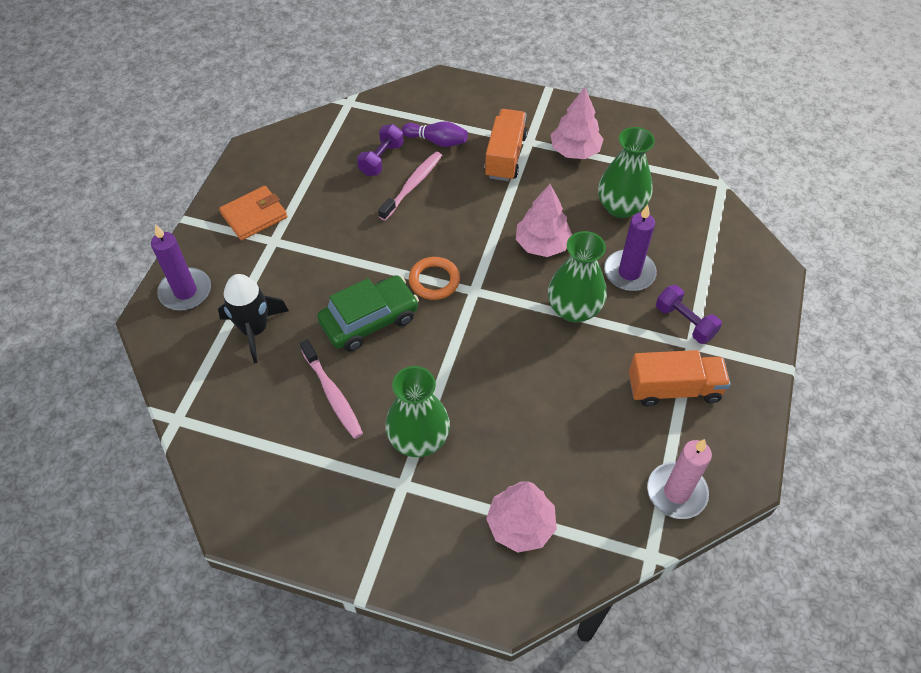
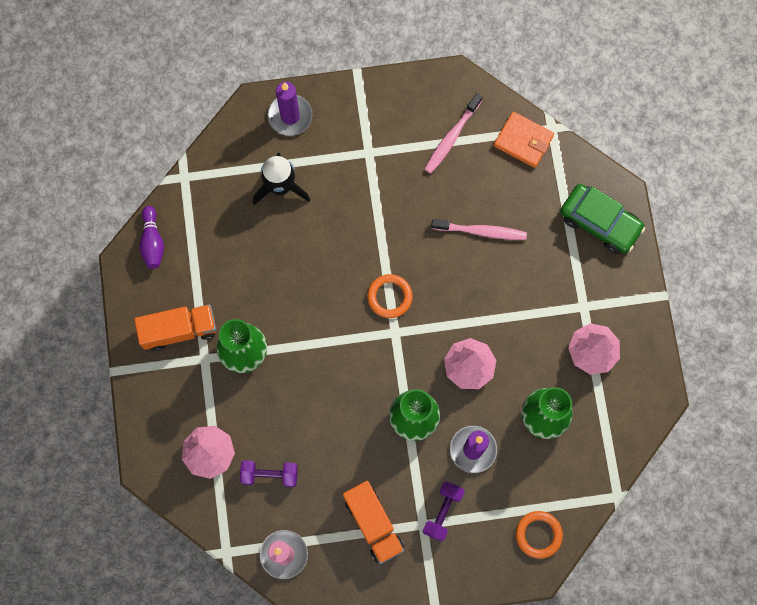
camera: 65 degrees right, 20 degrees up
(254, 215) = (386, 123): orange wallet -> orange wallet (523, 141)
(332, 394) = (252, 273): pink toothbrush -> pink toothbrush (451, 137)
(369, 320) = (328, 266): green car -> green car (600, 222)
(381, 159) = (498, 191): purple dumbbell -> purple dumbbell (269, 475)
(437, 141) = (543, 227): purple bowling pin -> purple bowling pin (153, 242)
(505, 156) = (554, 294): orange truck -> orange truck (179, 330)
(738, 254) = (538, 534): none -> orange ring

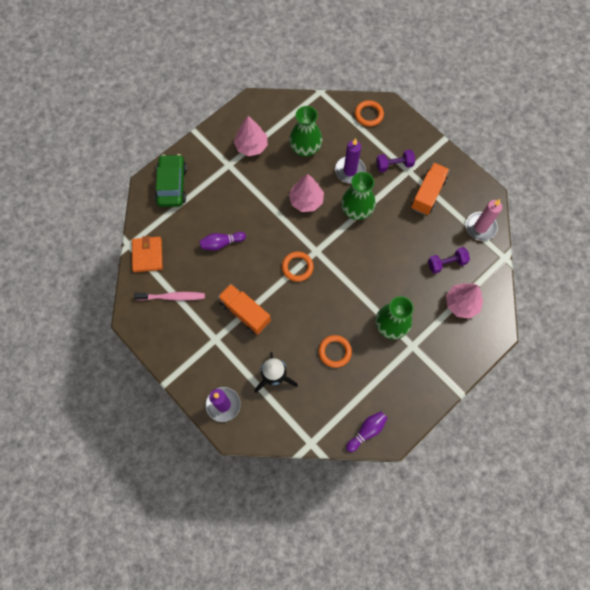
camera: 125 degrees left, 5 degrees down
(179, 330) = (407, 373): orange truck -> orange truck (245, 312)
(261, 269) = (334, 352): none -> orange ring
(269, 475) = (446, 263): purple dumbbell -> purple dumbbell turned 75 degrees counterclockwise
(481, 231) = (221, 243): pink toothbrush -> purple bowling pin

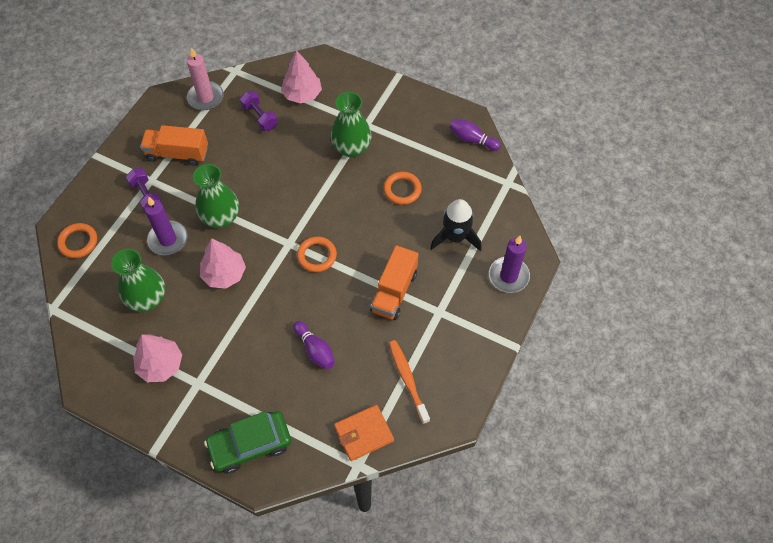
camera: 110 degrees left, 10 degrees down
(172, 297) = (407, 380): pink toothbrush -> orange toothbrush

